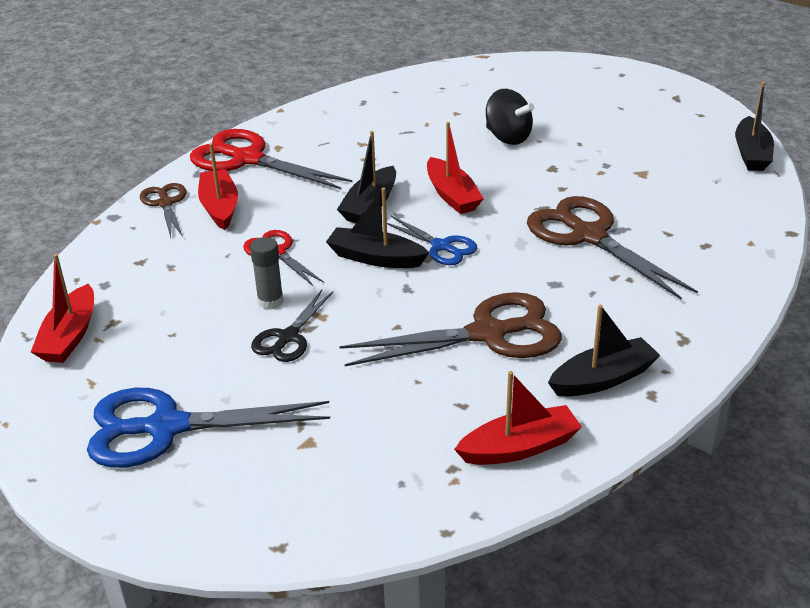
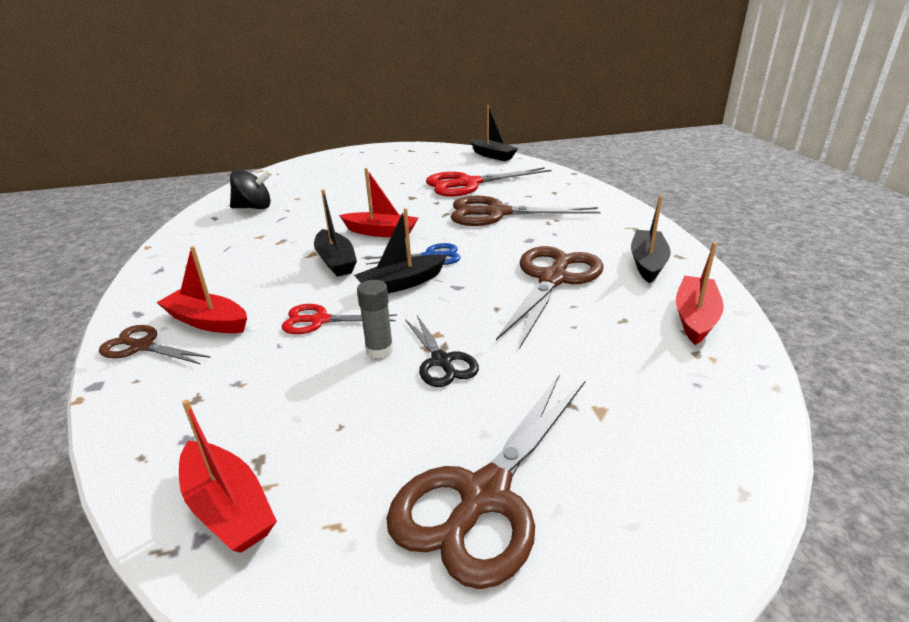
camera: 50 degrees left, 5 degrees down
(167, 427) = (484, 495): blue scissors -> brown scissors
(248, 159) = (175, 283): red scissors -> red scissors (469, 184)
(508, 137) = (356, 195): black spinning top -> black spinning top (254, 208)

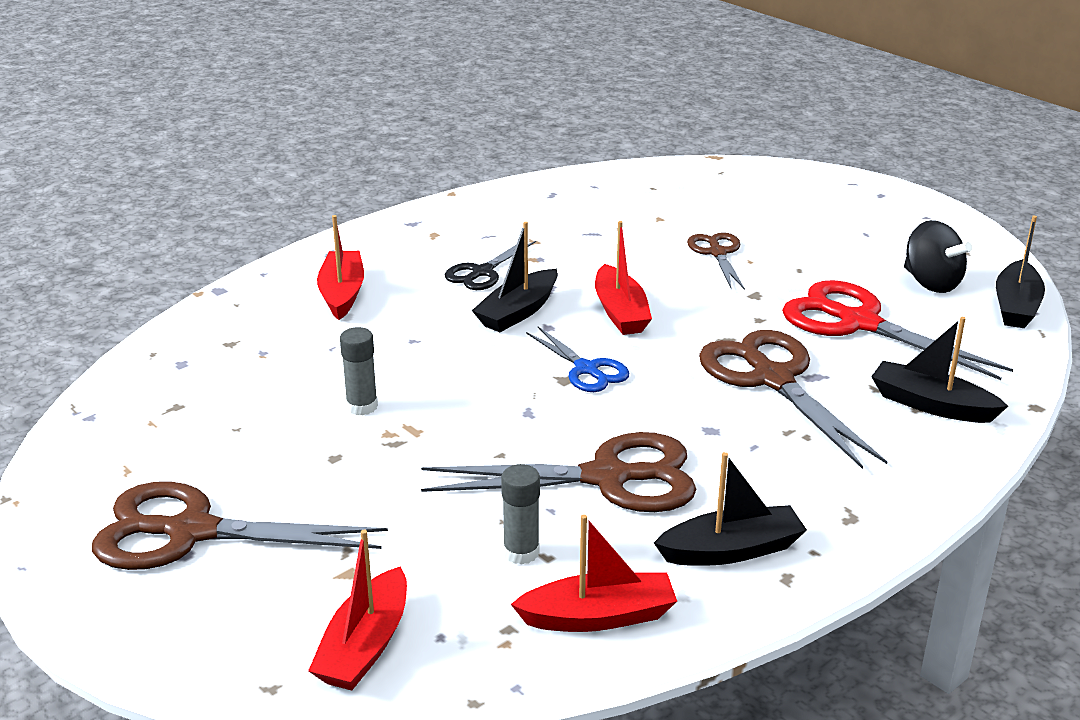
camera: 60 degrees right, 0 degrees up
(142, 346) = (282, 282): brown scissors -> brown scissors (717, 253)
(228, 508) = (122, 415): red boat -> red boat (365, 646)
(254, 208) = (602, 204): black spinning top -> black spinning top (931, 283)
(320, 320) = (389, 352): red scissors -> none
(401, 284) = (503, 373): black boat -> black boat (931, 405)
(441, 361) = (368, 449): black scissors -> black scissors (482, 272)
(614, 328) = (521, 552): none -> grey glue stick

